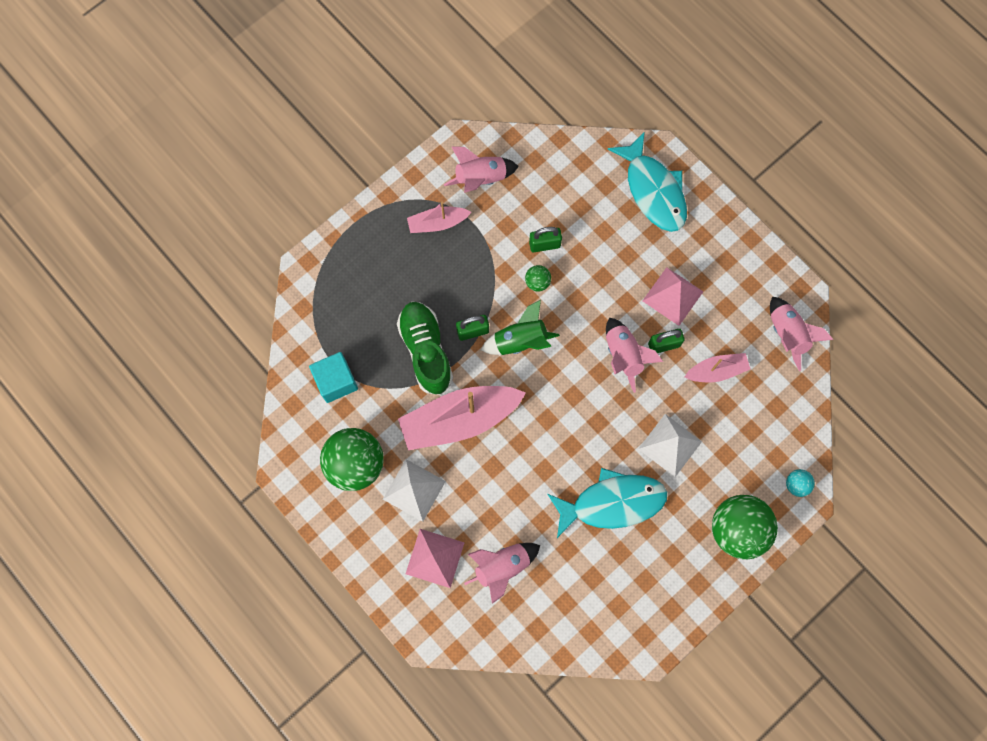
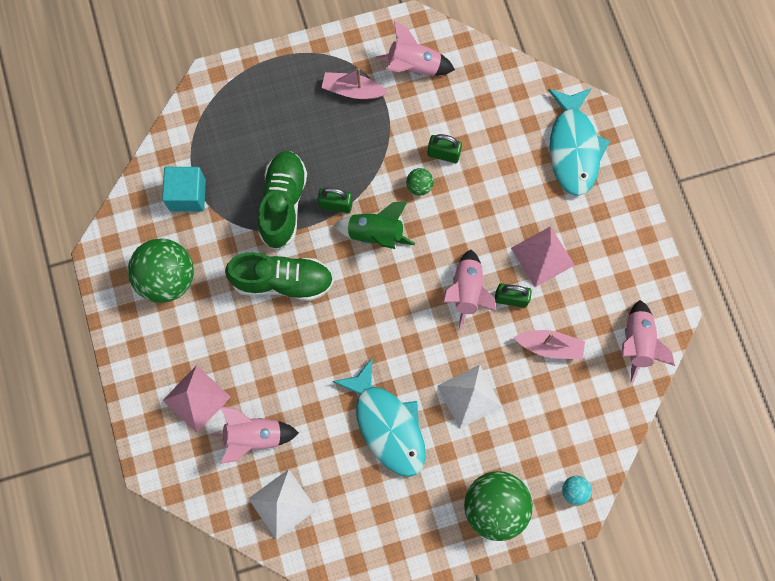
camera: 25 degrees right, 0 degrees up
(414, 490) = (209, 327): white pyramid -> white pyramid (282, 504)
(459, 419) = (283, 281): pink boat -> green shoe
(612, 503) = (387, 425): turquoise fish -> turquoise fish turned 45 degrees clockwise

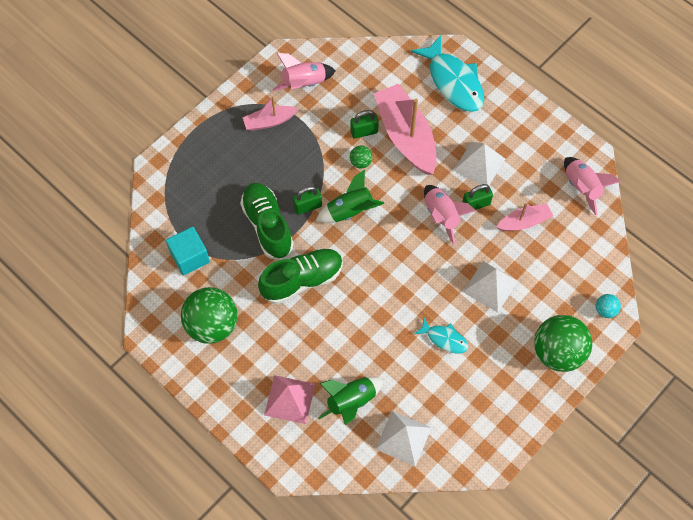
camera: 30 degrees left, 10 degrees down
(254, 436) = (351, 402): pink rocket -> green rocket
(387, 425) = (444, 339): turquoise fish -> turquoise fish, size x0.52
(484, 182) = (406, 136): none -> pink boat
(542, 256) = (479, 164): pink pyramid -> white pyramid

